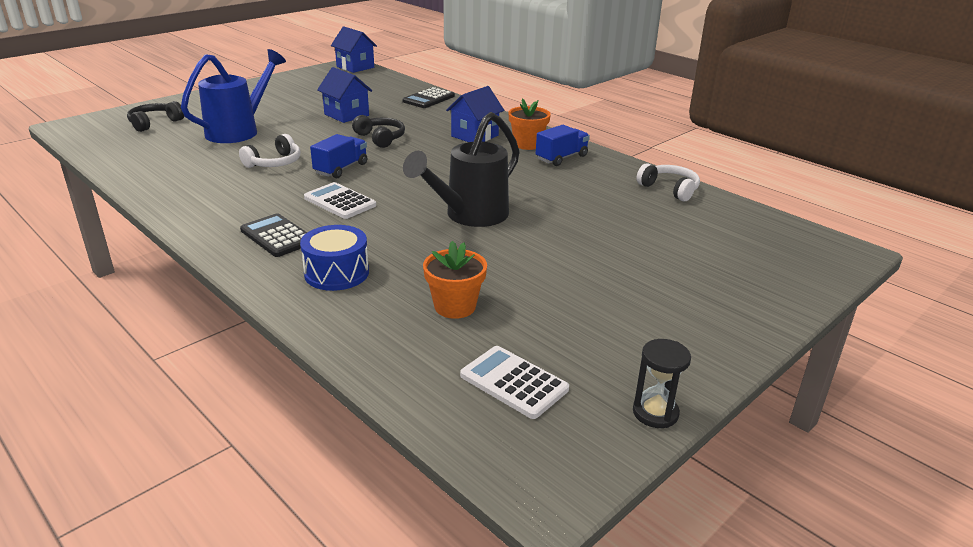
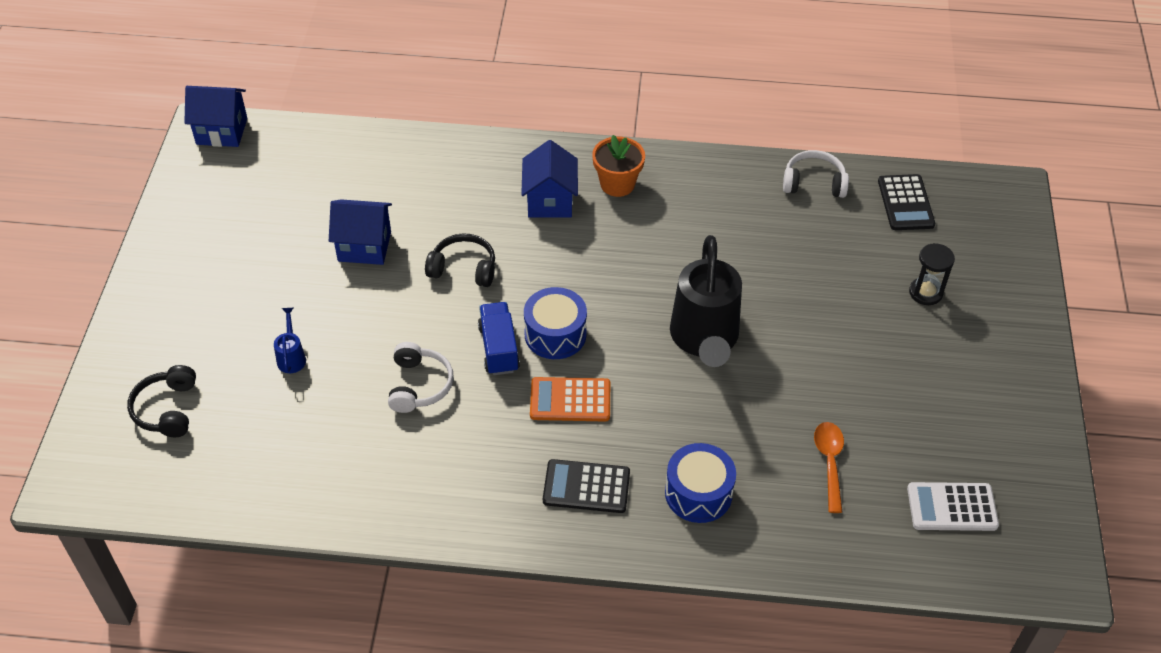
camera: 40 degrees left, 20 degrees up
(239, 131) = (291, 357): blue watering can -> blue watering can, size x0.41
(340, 202) = (570, 400): white calculator -> orange calculator
(382, 177) = (555, 334): none -> blue drum
(428, 99) = (409, 154): black calculator -> black calculator (905, 203)
(455, 306) = (829, 462): orange flower pot -> orange spoon
(561, 158) = (674, 189): blue truck -> none
(655, 413) = (1053, 467): black hourglass -> black hourglass (925, 292)

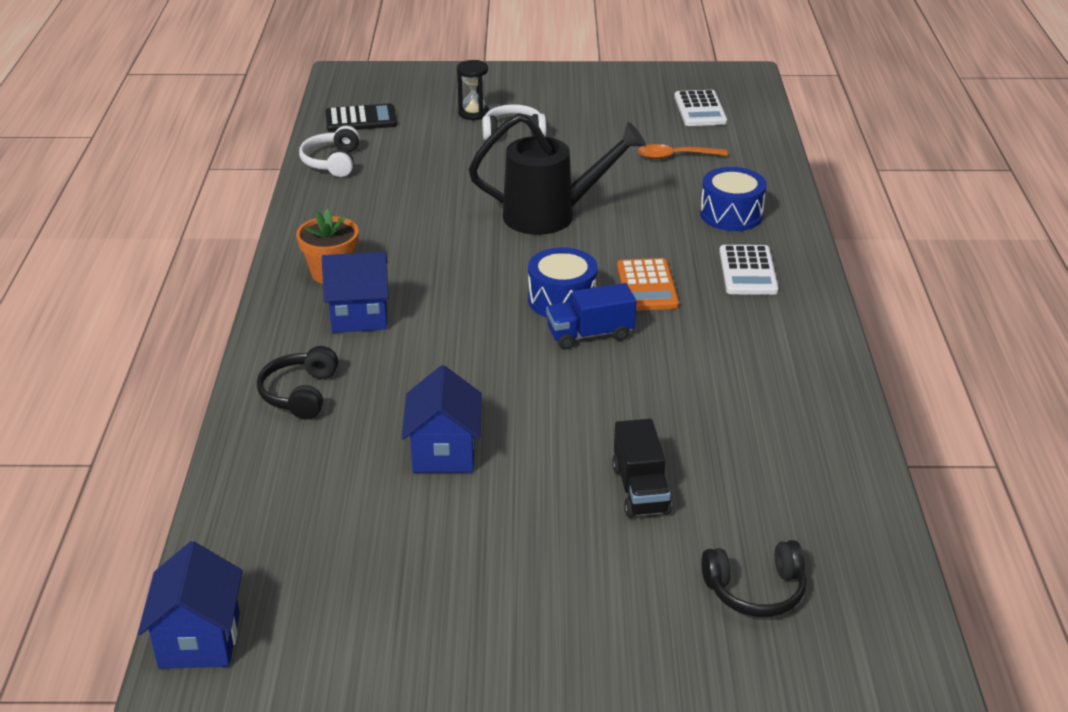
camera: 95 degrees left, 15 degrees down
(291, 357) = (640, 490): blue watering can -> black truck
(419, 385) = (656, 384): white headphones -> white headphones (513, 133)
(463, 269) = (474, 369): black headphones -> black headphones (300, 394)
(586, 487) = (748, 271): black calculator -> white calculator

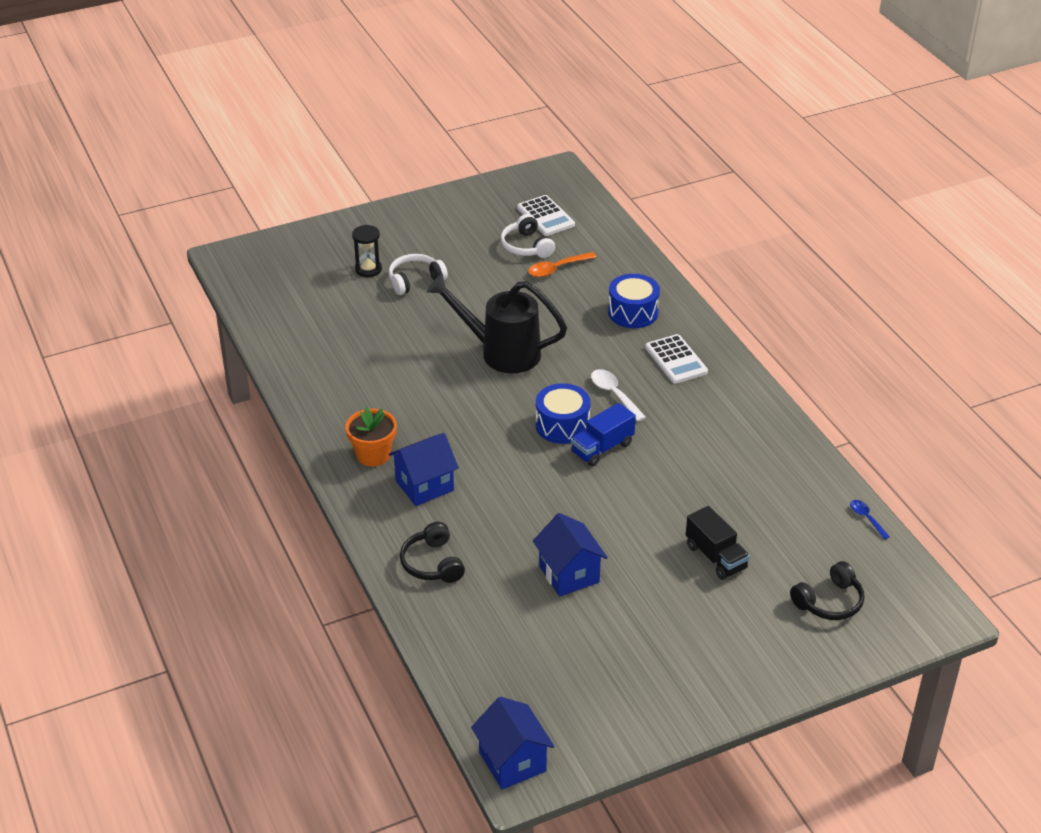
camera: 25 degrees left, 5 degrees up
(333, 162) = (290, 351): white headphones -> white headphones (526, 246)
(361, 119) = (278, 301): black calculator -> none
(551, 216) = (501, 352): black watering can -> black watering can turned 135 degrees counterclockwise
(647, 286) = (614, 394): orange calculator -> white spoon
(877, 506) = (866, 518): none -> blue spoon

